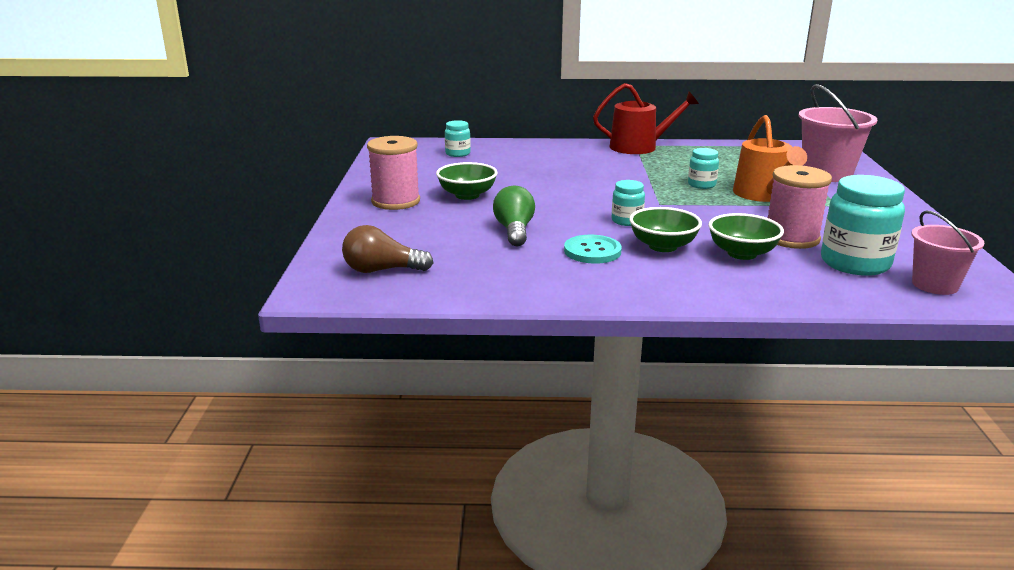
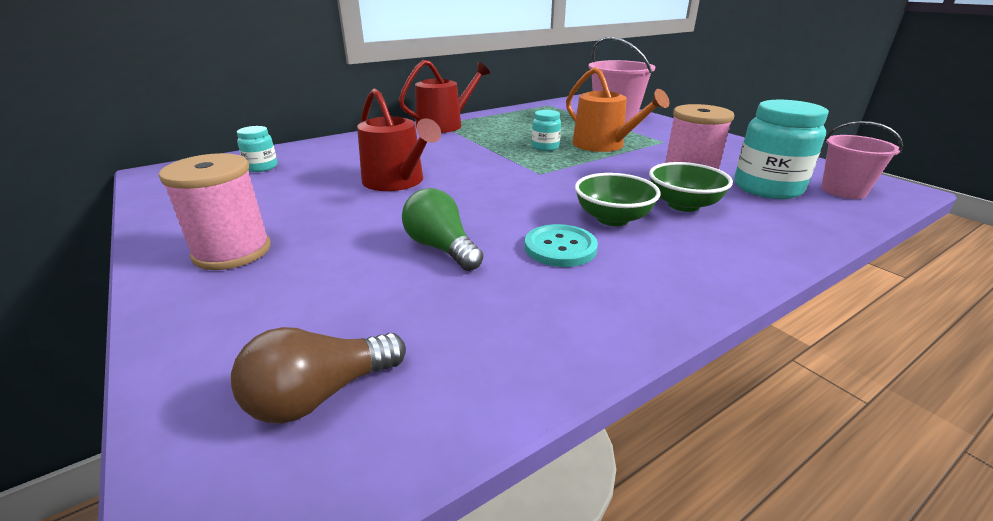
camera: 35 degrees left, 5 degrees up
(467, 195) = (327, 216): green bowl -> none
(539, 184) = (397, 181): none -> red watering can
(627, 221) = (539, 199): turquoise jar -> none

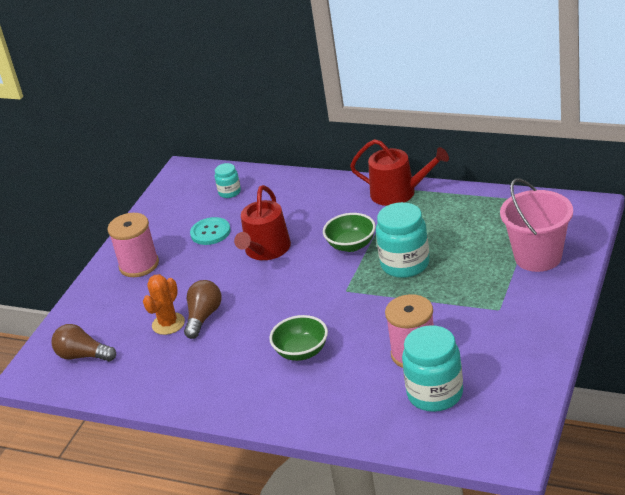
camera: 60 degrees right, 5 degrees up
(405, 276) = (168, 324): none -> orange cactus
(441, 248) = (203, 317): green light bulb -> brown light bulb
(545, 147) = (405, 264): turquoise jar -> turquoise jar, size x1.90
(560, 247) = (243, 351): turquoise button -> turquoise button (210, 232)
(603, 145) = (446, 286): orange watering can -> none
(683, 205) = (356, 369): green bowl -> green bowl (351, 245)
(843, 191) = (473, 430): pink bucket -> none

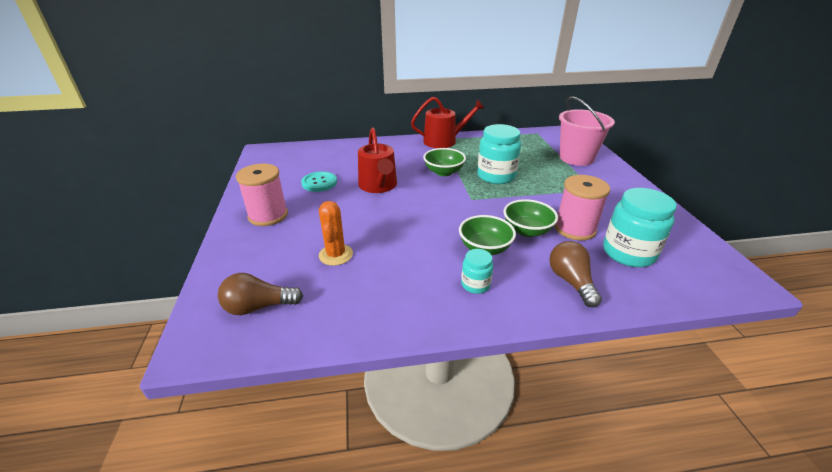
camera: 35 degrees left, 0 degrees up
(203, 317) = (367, 242): brown light bulb -> brown light bulb (571, 281)
(229, 192) = (314, 157): turquoise jar -> turquoise jar (475, 284)
(362, 343) = (527, 230): none -> green bowl

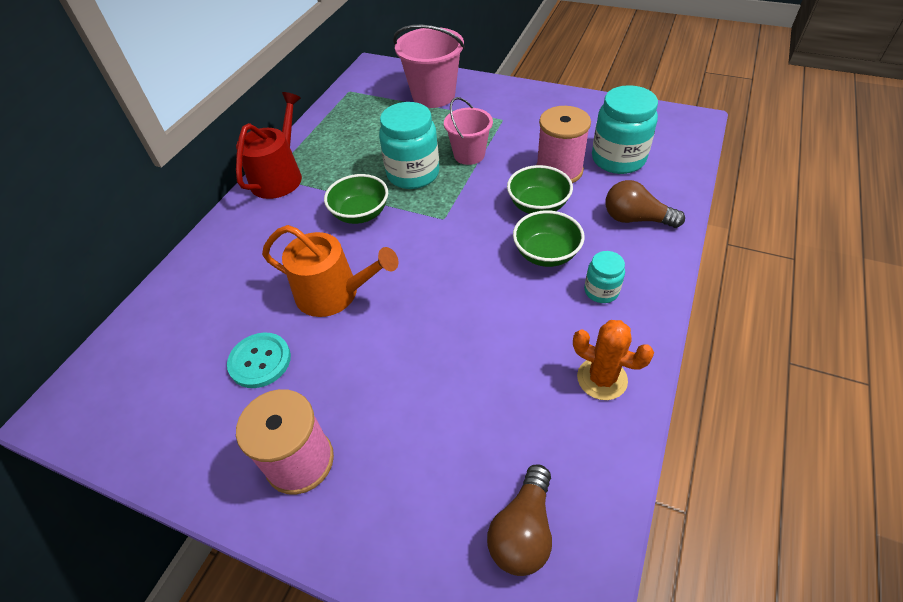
camera: 55 degrees left, 15 degrees up
(336, 255) = (465, 402): orange cactus -> orange cactus (602, 379)
(378, 186) = (334, 293): red watering can -> orange watering can
(539, 189) = (469, 155): none -> pink bucket

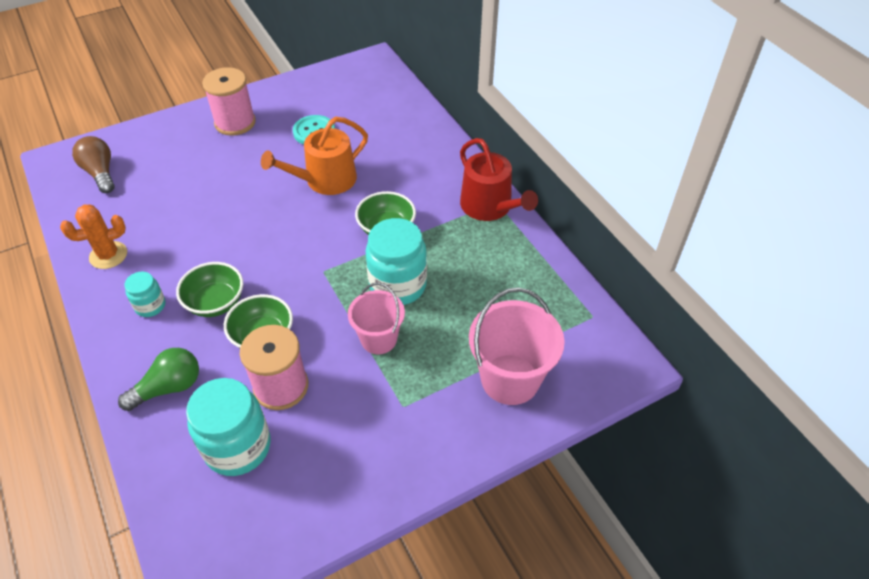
camera: 125 degrees right, 0 degrees up
(636, 219) = (168, 387): brown light bulb -> green light bulb

